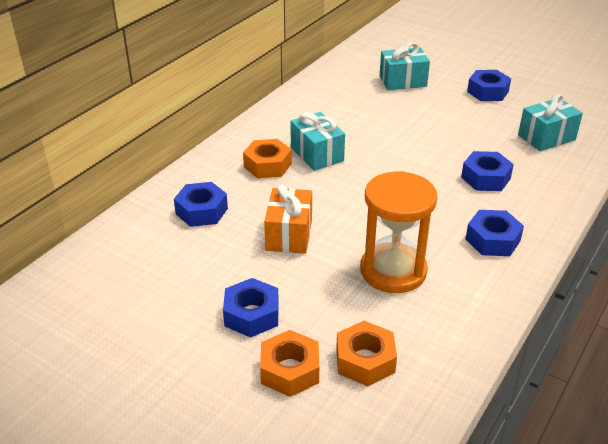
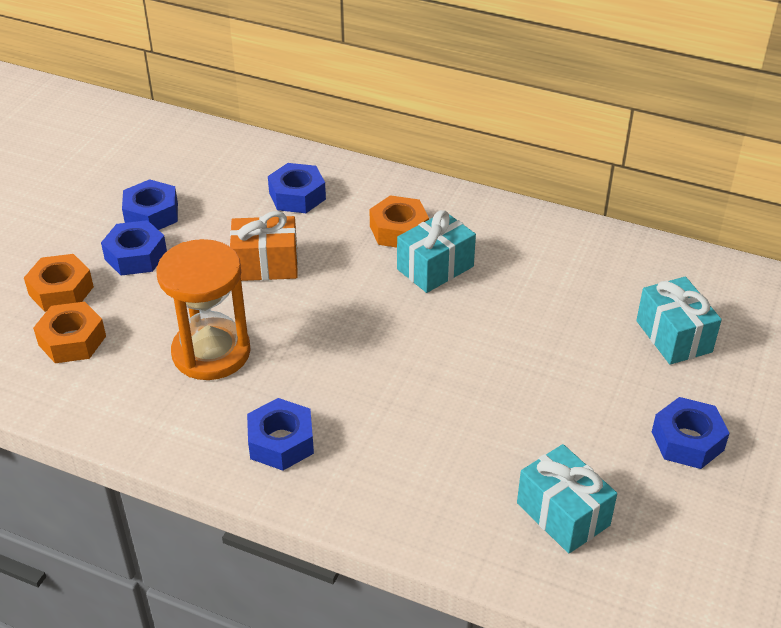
camera: 80 degrees right, 5 degrees up
(485, 178) = (424, 436): blue nut -> blue nut (152, 214)

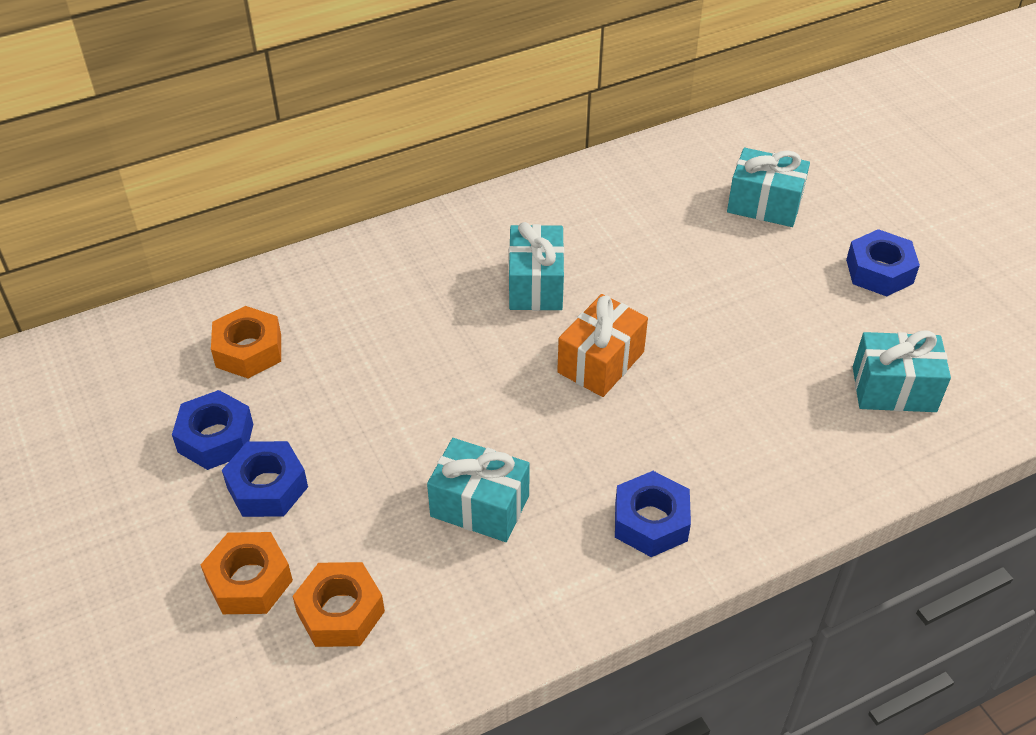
camera: 50 degrees left, 5 degrees up
(211, 352) = (479, 506): orange hourglass -> turquoise gift
(266, 264) = (399, 394): orange gift -> orange gift (600, 362)
(297, 196) = (326, 314): blue nut -> none
(398, 230) = (459, 277): orange nut -> orange nut (248, 350)

